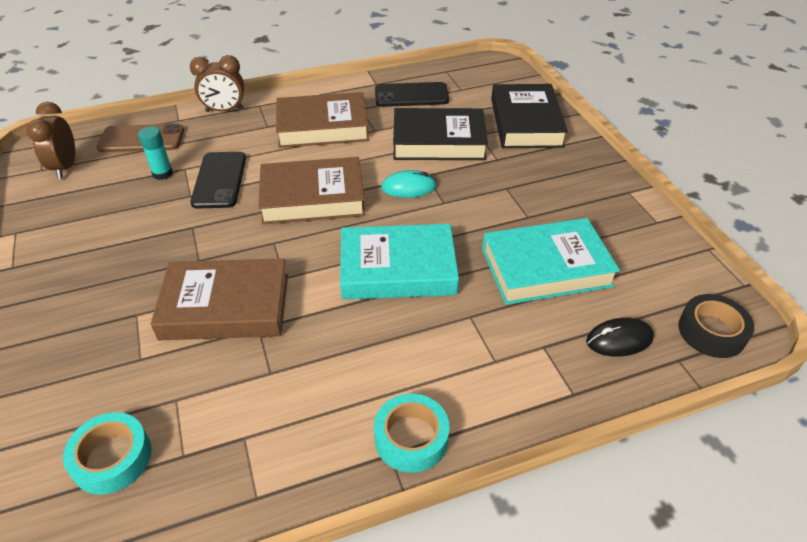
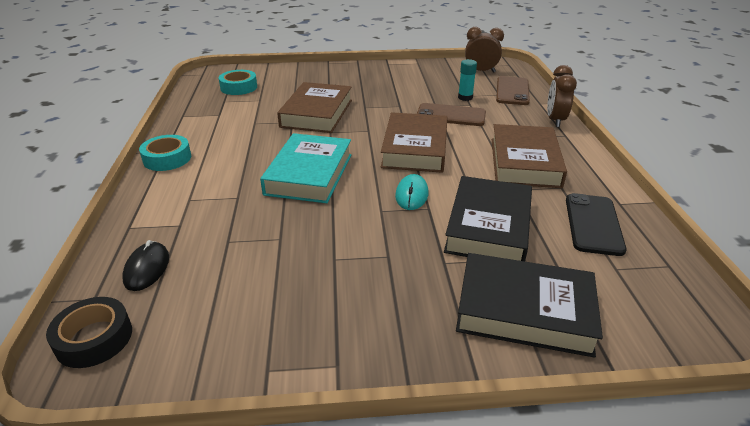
camera: 105 degrees right, 10 degrees down
(219, 180) = (451, 115): black phone -> brown phone
(546, 267) = (258, 250): turquoise book -> none

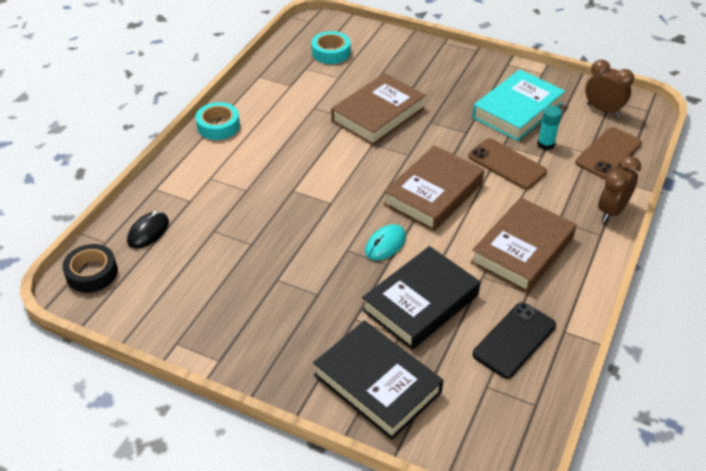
camera: 30 degrees right, 10 degrees up
(309, 174) = (318, 187): turquoise book -> turquoise book (517, 110)

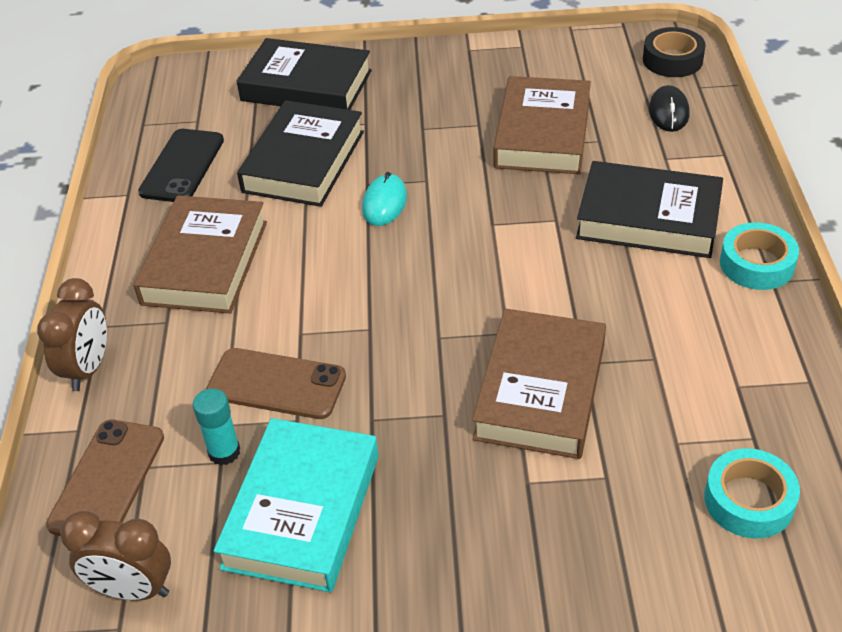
camera: 155 degrees right, 0 degrees up
(242, 169) = (648, 218): none -> black book
(433, 193) = (364, 291): brown book -> brown book (543, 134)

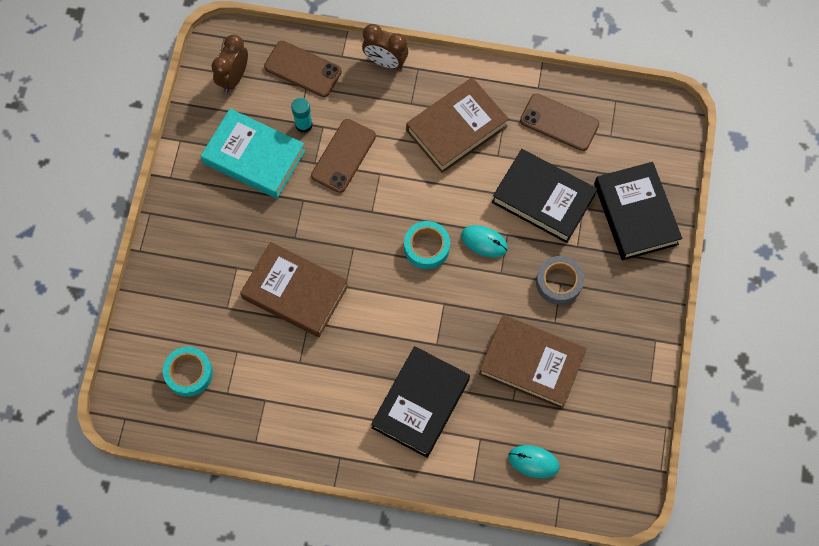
camera: 100 degrees right, 25 degrees up
(182, 166) = (559, 122): black phone -> brown phone
(205, 262) = (456, 128): brown book -> brown book turned 60 degrees counterclockwise
(306, 85) = (636, 214): black book -> black book turned 45 degrees counterclockwise
(422, 130) = (559, 282): none -> grey tape
(668, 112) = (533, 462): black mouse -> turquoise mouse
(672, 60) = (600, 491): black tape -> none
(756, 264) = (357, 454): turquoise tape -> turquoise tape (426, 247)

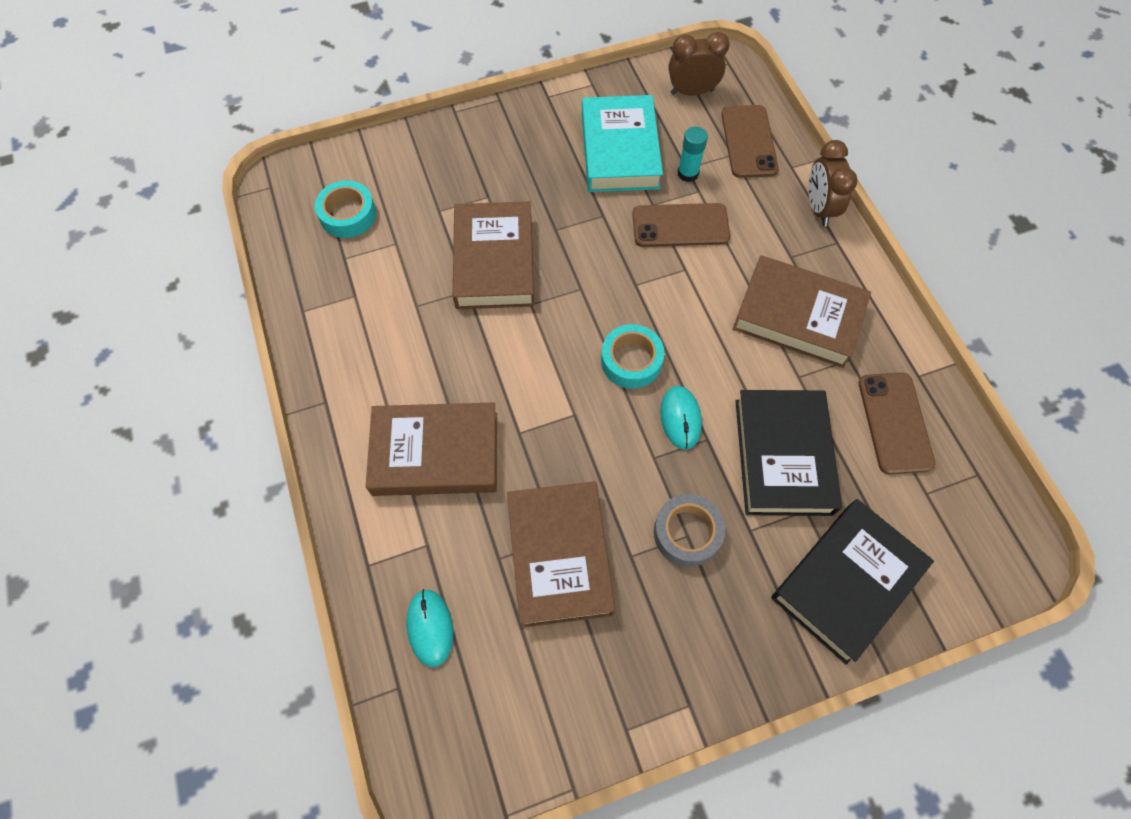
camera: 60 degrees right, 5 degrees down
(420, 403) = (435, 453): black book -> brown book

